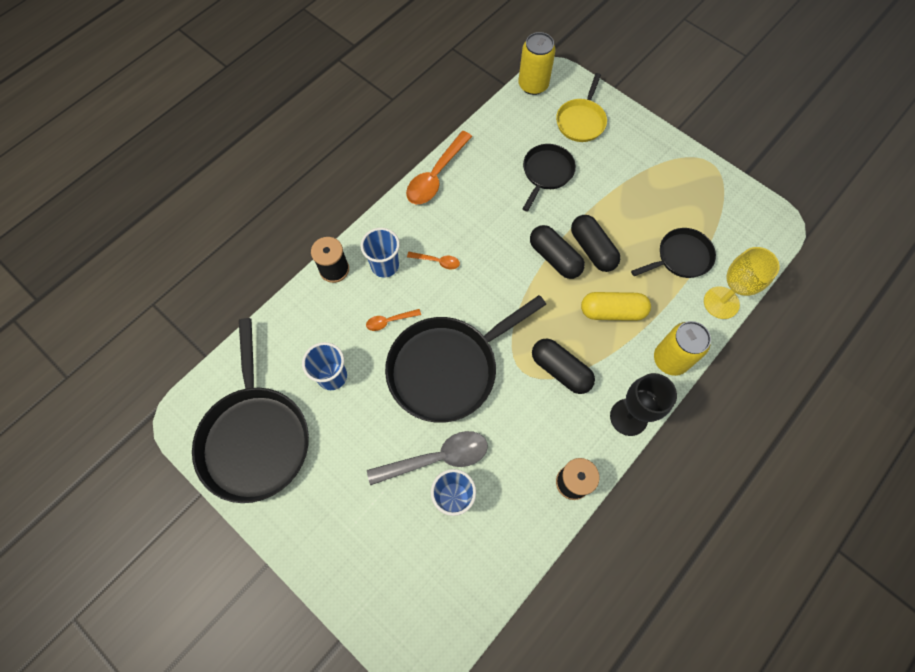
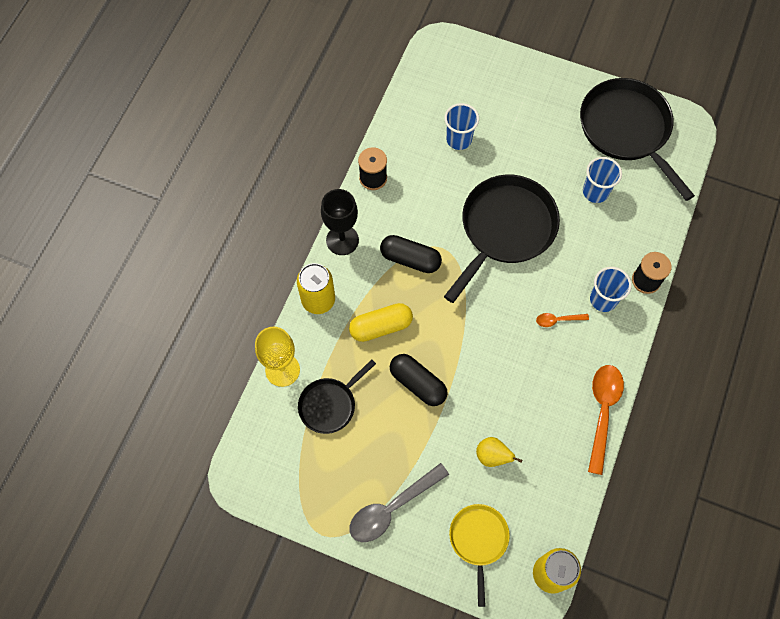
camera: 160 degrees right, 0 degrees up
(389, 321) = (572, 251): orange spoon -> none
(436, 458) = (483, 161): grey spoon -> grey spoon (392, 508)
(546, 173) = (492, 456): black pan -> yellow pear
(555, 258) = (450, 362): black capsule -> none

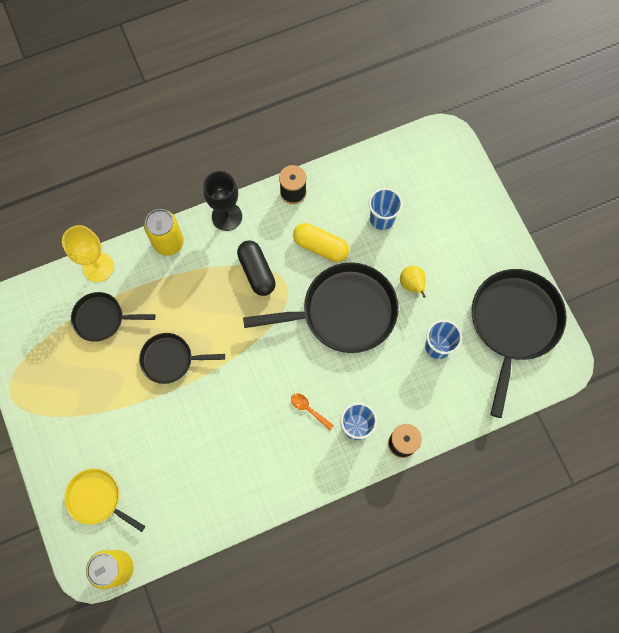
camera: 45 degrees right, 5 degrees up
(381, 326) = (188, 299): yellow capsule -> yellow capsule (320, 246)
(392, 508) = (68, 423): grey spoon -> none
(417, 383) = (170, 359): black capsule -> black pan
(478, 540) = (97, 498): yellow pan -> yellow pan turned 105 degrees counterclockwise
(492, 456) = (165, 455): yellow pear -> yellow pear (412, 284)
(602, 412) = (268, 501): orange spoon -> none

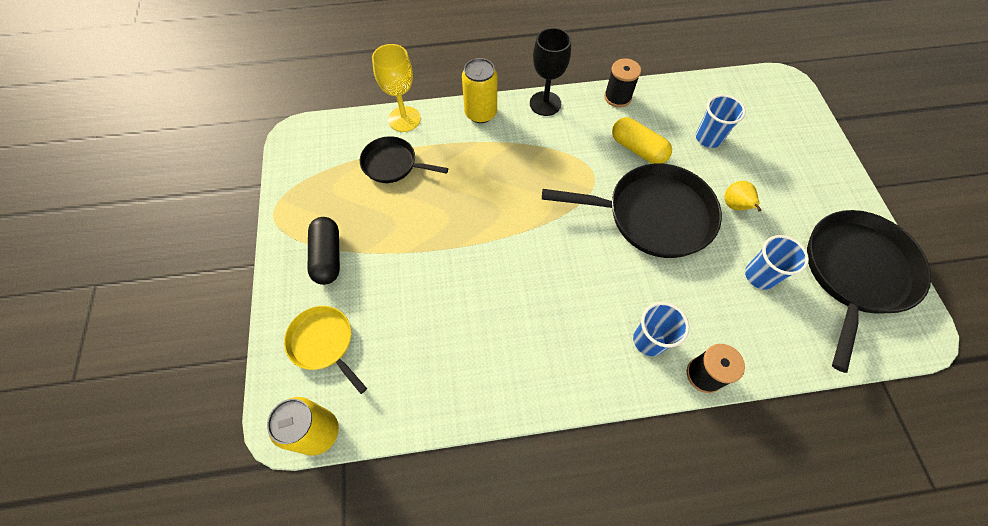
camera: 15 degrees right, 10 degrees down
(170, 359) = (451, 218): black pan -> none
(256, 272) = (564, 157): black capsule -> black capsule (328, 256)
(309, 409) = (595, 307): orange spoon -> none

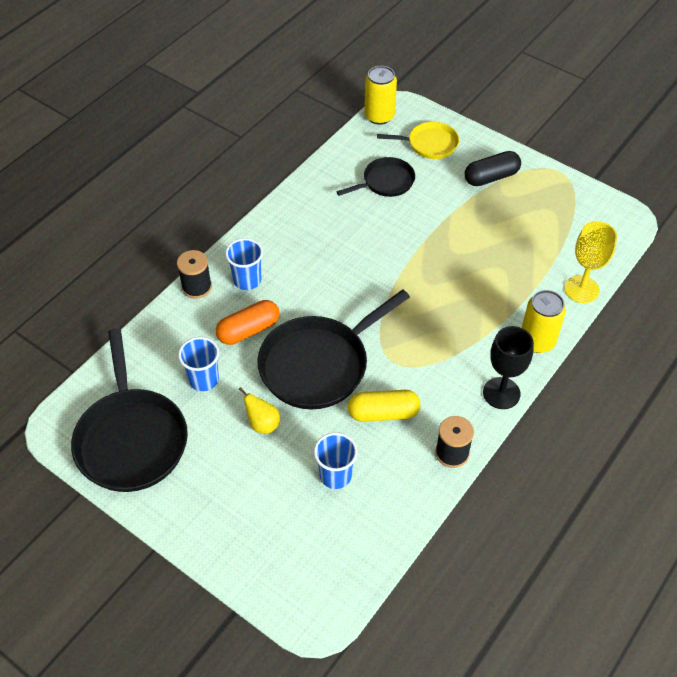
camera: 135 degrees right, 10 degrees down
(328, 256) = (491, 177): black capsule -> black capsule turned 60 degrees counterclockwise
(392, 164) = (538, 253): black pan -> black pan (385, 182)
(687, 289) = (248, 330): none -> orange capsule

